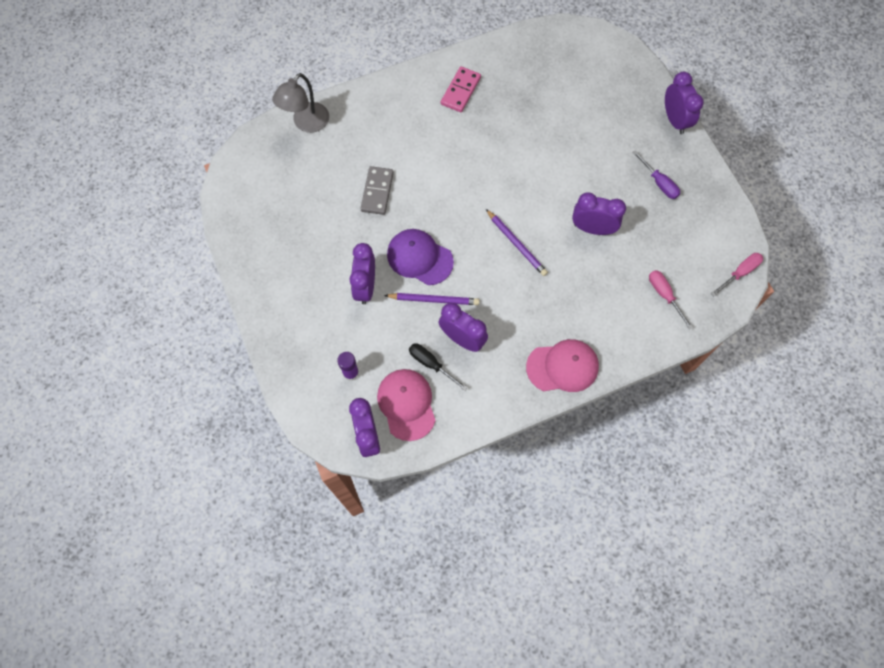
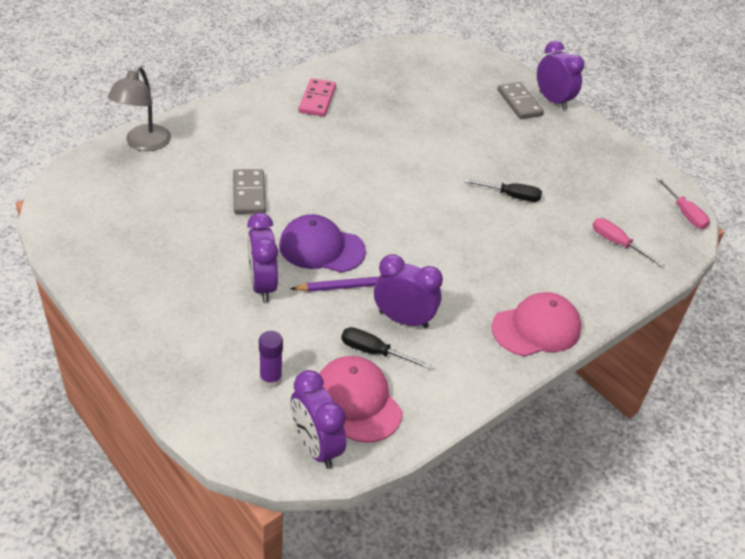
camera: 20 degrees left, 25 degrees down
(516, 244) = (431, 220): purple pencil -> none
(592, 228) = (511, 196): purple clock -> black screwdriver
(642, 119) = (519, 103): none -> grey domino
(659, 183) = (562, 150): purple screwdriver -> none
(739, 273) = (684, 213): pink screwdriver -> pink screwdriver turned 120 degrees clockwise

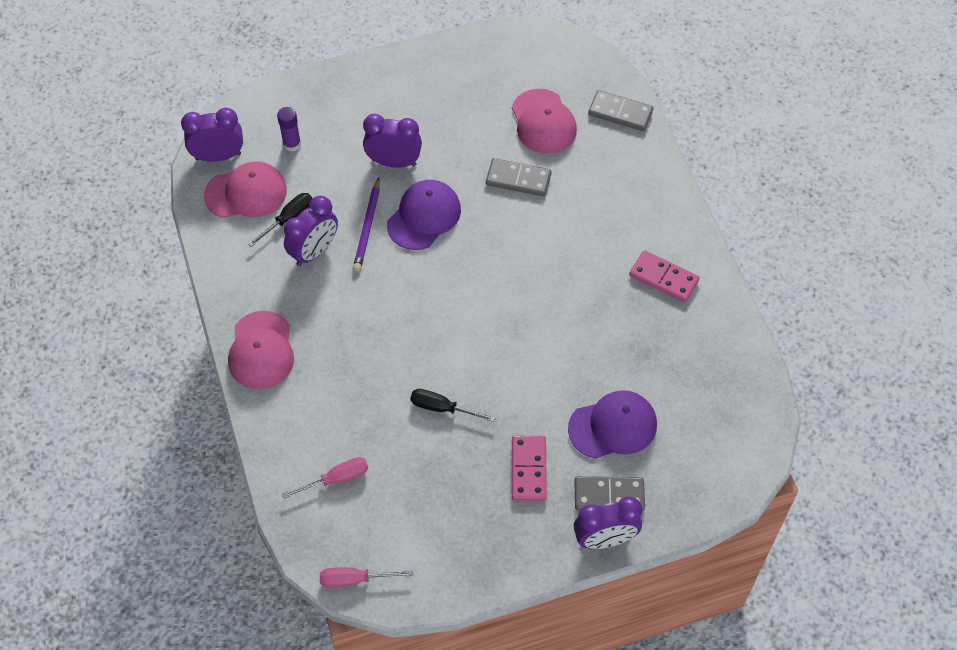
camera: 115 degrees right, 15 degrees up
(144, 144) = (620, 113): grey lamp -> grey domino
(171, 189) = (543, 122): none -> pink cap
(464, 108) = (613, 426): none -> purple cap
(511, 196) = (442, 408): black screwdriver -> black screwdriver turned 75 degrees clockwise
(528, 142) = (528, 469): none -> pink domino

